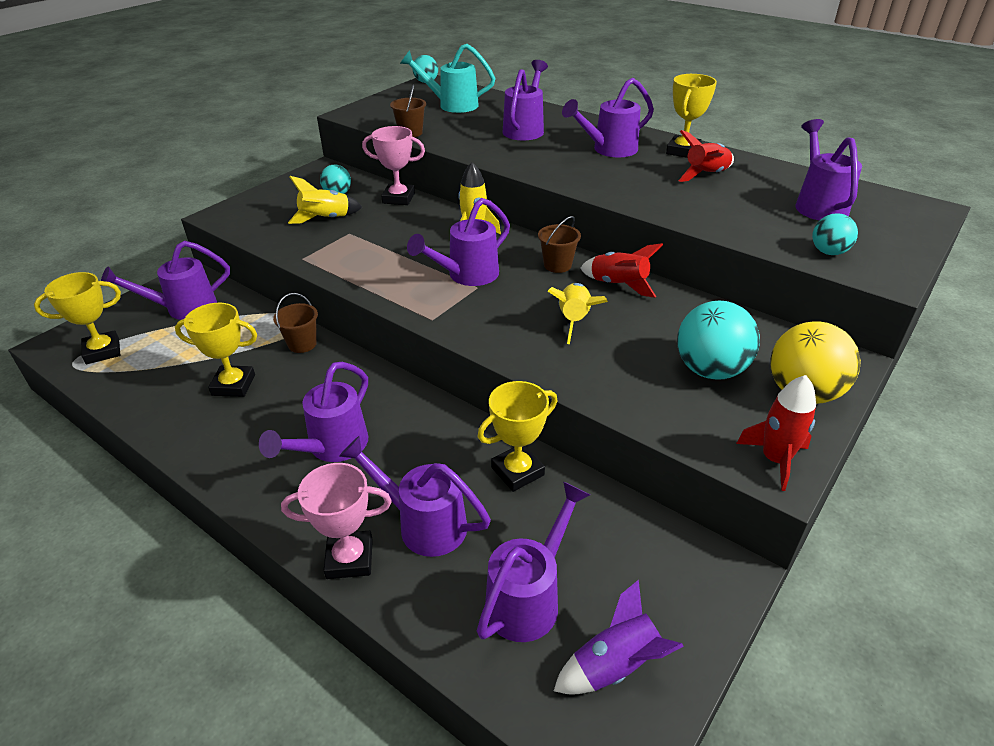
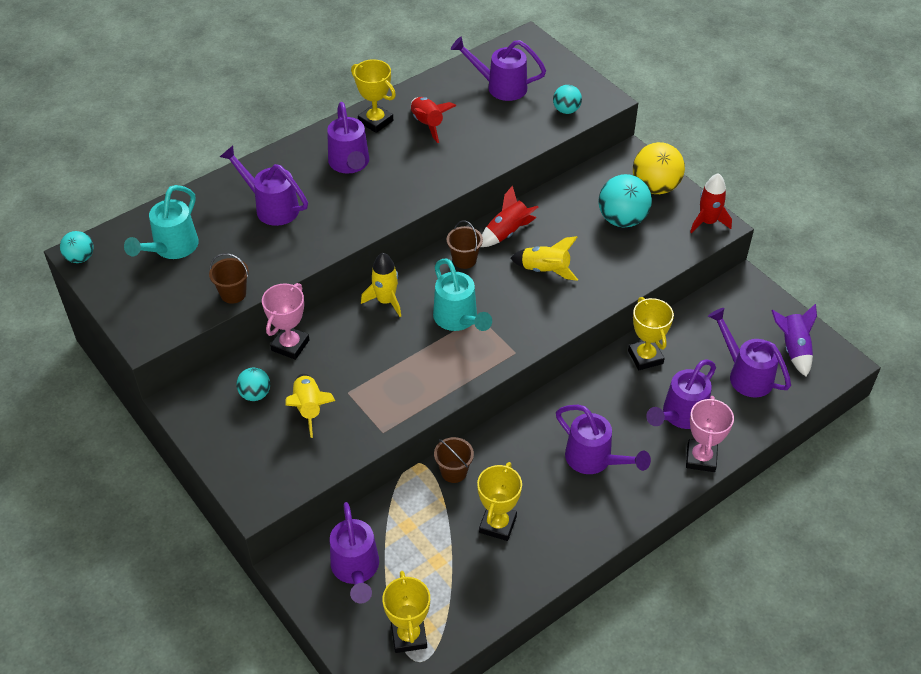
camera: 75 degrees left, 10 degrees up
(467, 275) = (458, 319): purple watering can -> turquoise watering can

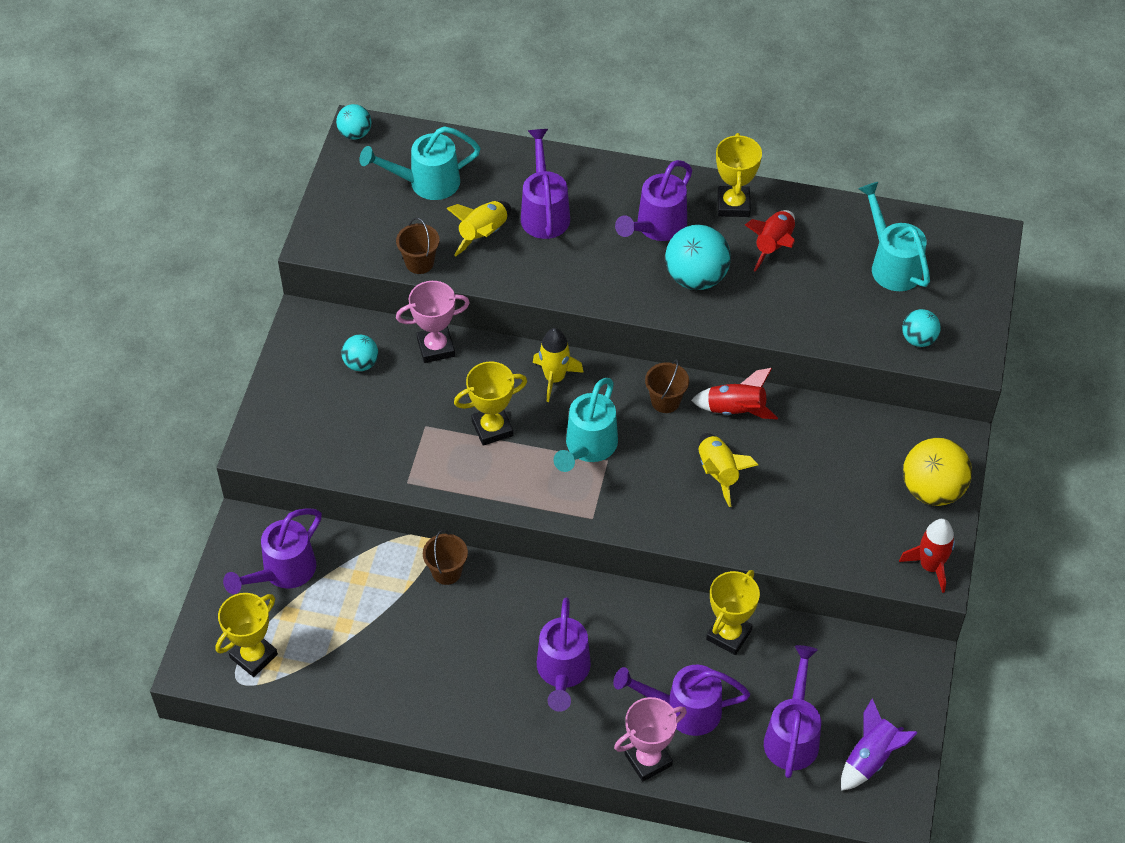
camera: 50 degrees right, 5 degrees up
(309, 408) = (382, 412): yellow rocket -> yellow rocket (483, 234)
(497, 524) = (421, 644): yellow trophy -> yellow trophy (492, 428)
(500, 87) = (892, 264): purple watering can -> turquoise watering can
(622, 219) = (854, 491): turquoise ball -> turquoise ball (696, 277)

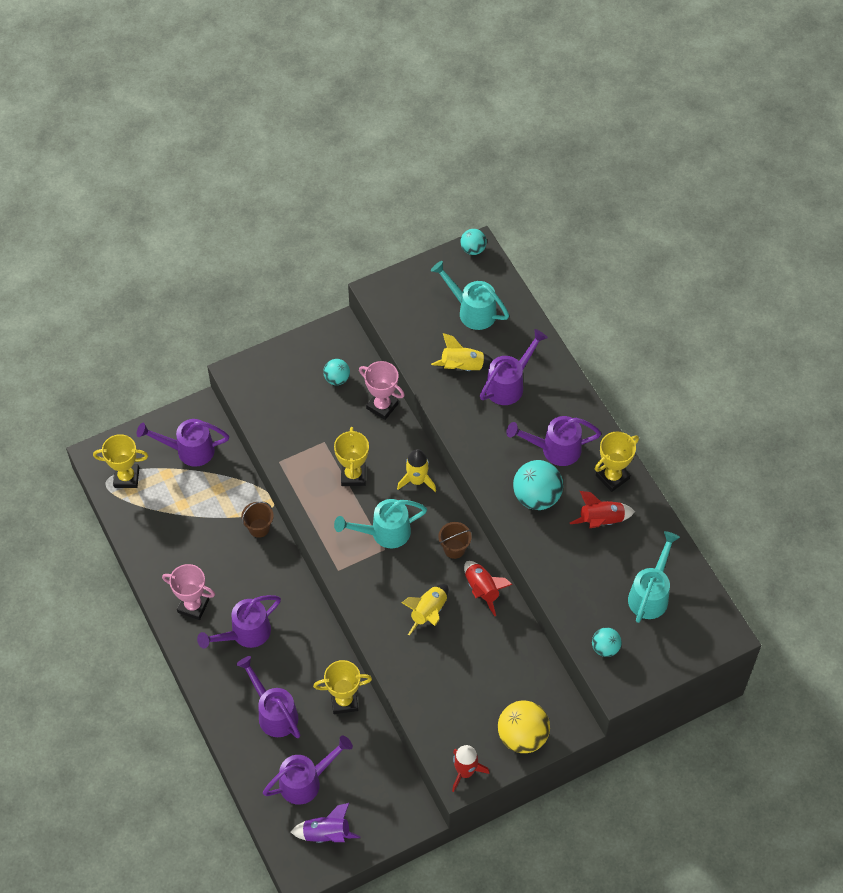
camera: 50 degrees right, 5 degrees up
(419, 262) = (411, 351): brown bucket -> none
(492, 428) = (353, 475): yellow trophy -> yellow trophy turned 60 degrees clockwise
(648, 760) = (226, 717): pink trophy -> pink trophy (193, 606)

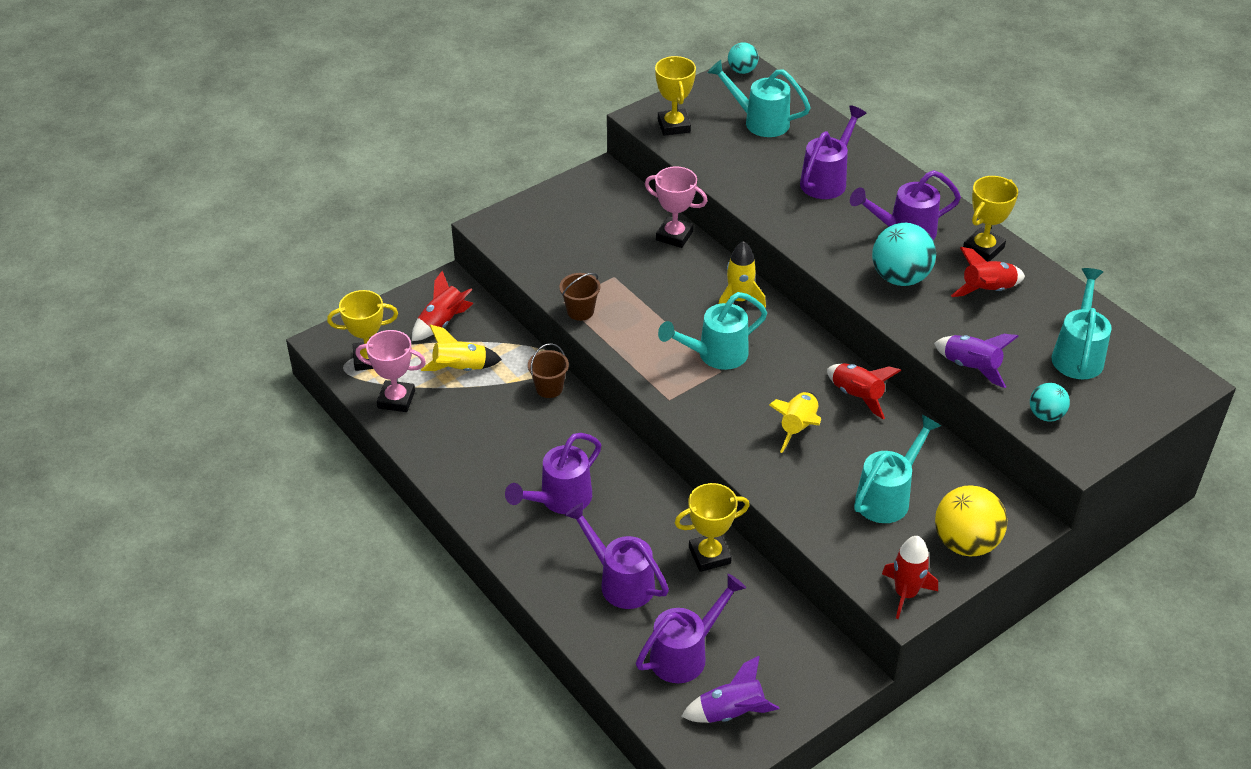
camera: 10 degrees left, 15 degrees down
(189, 450) = (442, 323): purple watering can -> red rocket
(193, 606) = (484, 479): pink trophy -> pink trophy (396, 399)
(337, 379) = (612, 217): turquoise ball -> none
(353, 475) = (659, 304): yellow trophy -> yellow trophy (674, 126)
(454, 548) = (808, 360): brown bucket -> brown bucket (580, 311)
(462, 366) = (766, 170): yellow rocket -> yellow rocket (461, 369)
(478, 686) = (888, 497): none -> turquoise watering can
(563, 594) = (971, 367): none -> purple rocket

